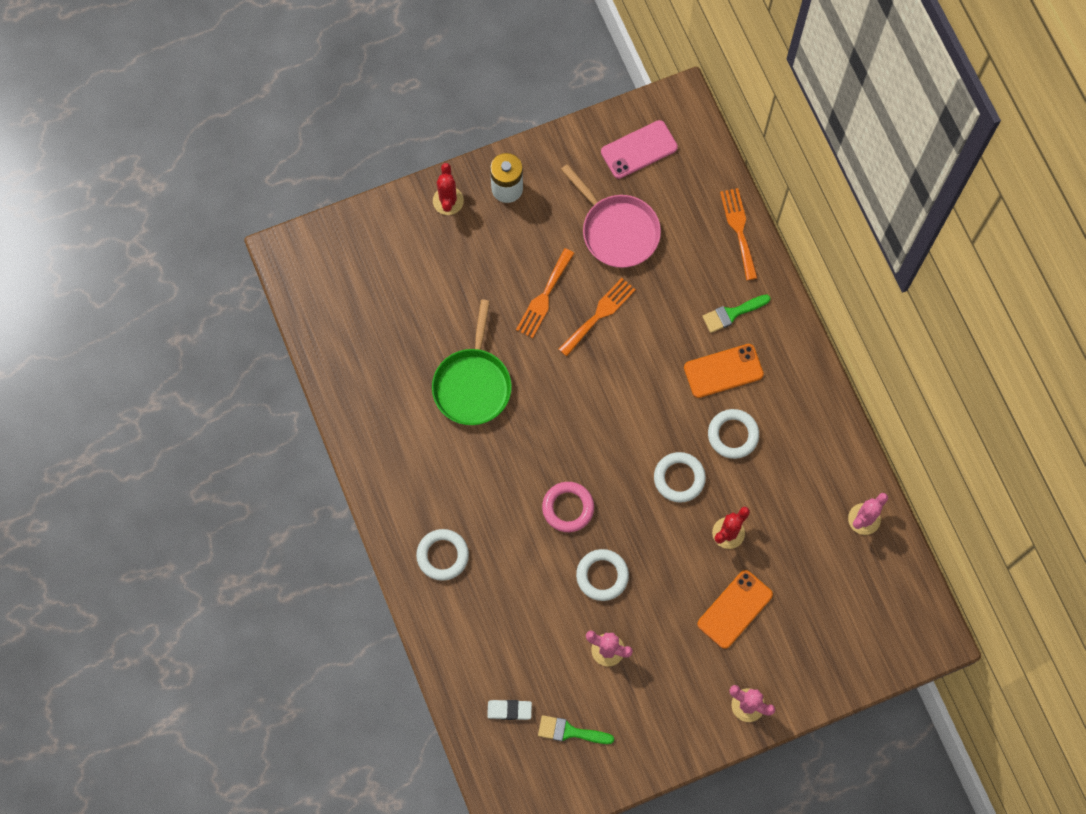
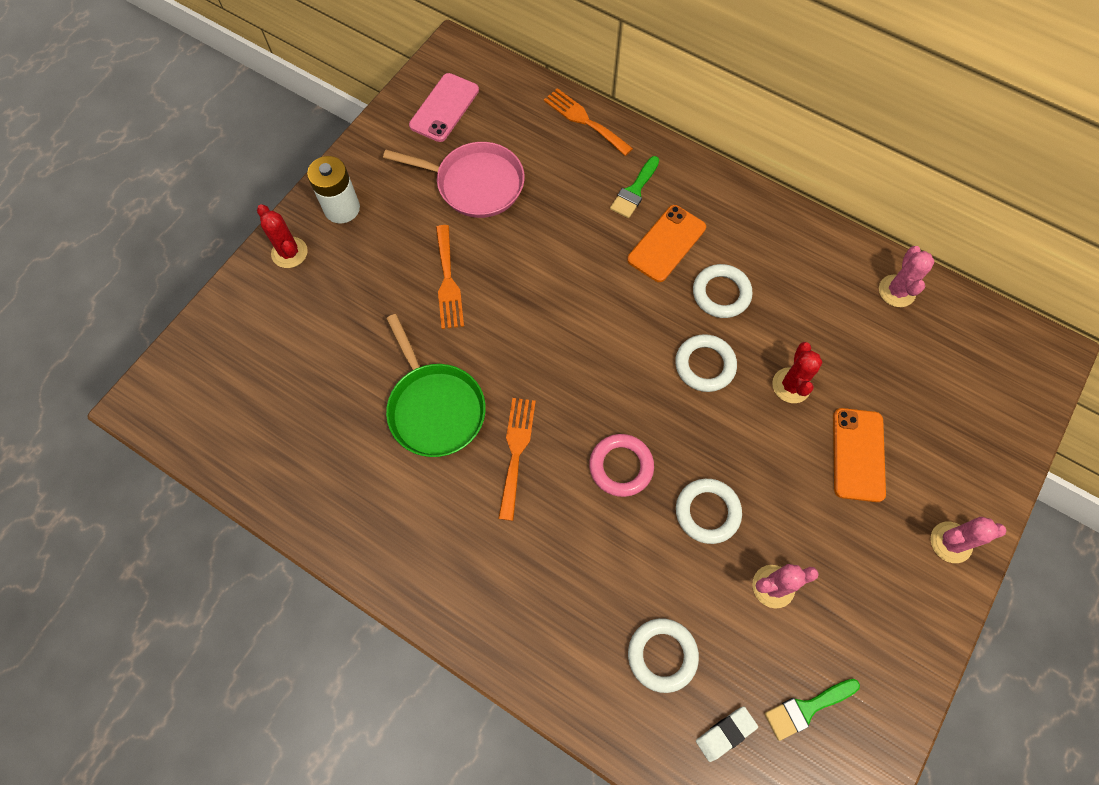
camera: 35 degrees left, 5 degrees down
(442, 555) = (527, 608): white ring -> white ring (662, 655)
(599, 314) = (513, 265): orange fork -> orange fork (516, 451)

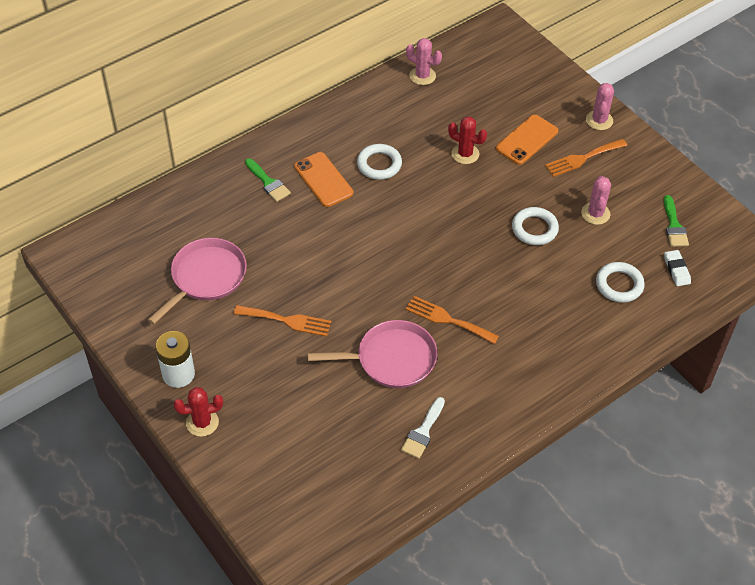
camera: 70 degrees left, 15 degrees down
(345, 477) = (423, 431): none -> white brush
(435, 408) = (392, 359): green pan -> pink pan
(444, 108) = (117, 276): pink phone -> none
(584, 120) = (186, 191): orange fork -> orange fork (582, 158)
(621, 466) = (484, 264): pink ring -> none
(704, 365) = (429, 193): white ring -> none
(858, 454) = (527, 140): orange phone -> orange phone turned 75 degrees counterclockwise

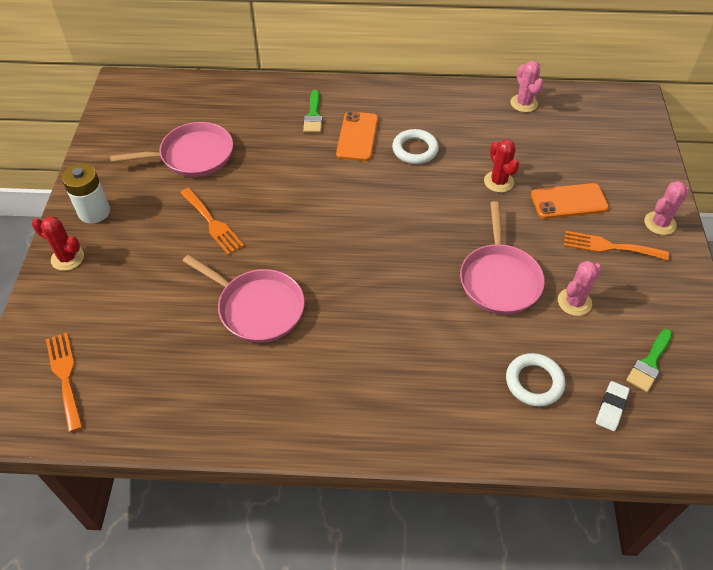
camera: 40 degrees right, 0 degrees up
(423, 431) = (215, 387): white brush -> none
(448, 319) = (339, 307): orange fork -> orange fork (65, 376)
(534, 229) = (499, 279): white ring -> pink pan

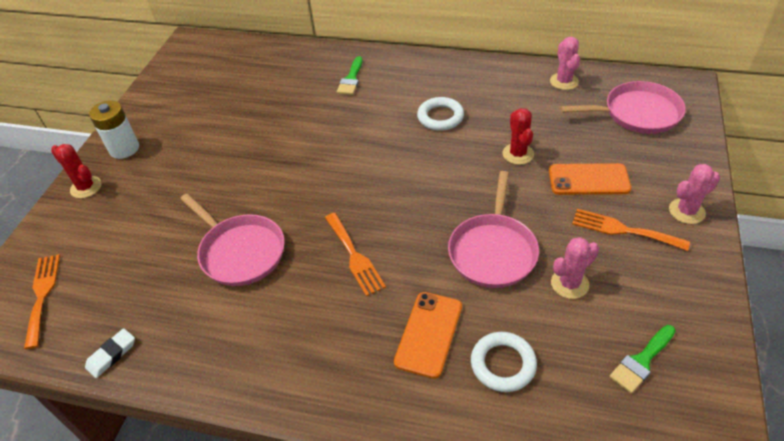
camera: 15 degrees right, 5 degrees down
(193, 155) = (229, 106): pink pan -> pink pan (637, 113)
(212, 223) = (225, 168): orange fork -> orange fork (354, 256)
(357, 136) = (387, 101): orange phone -> orange phone (429, 334)
(611, 407) = (585, 405): white eraser -> white eraser (111, 355)

